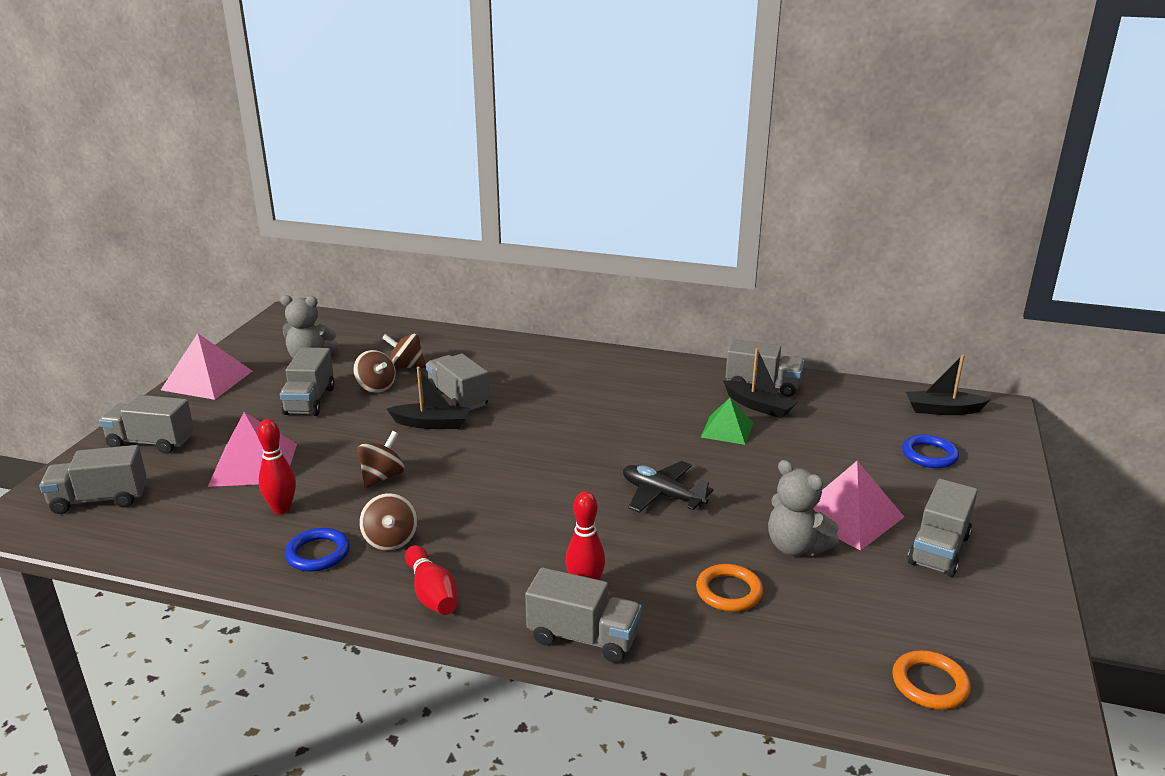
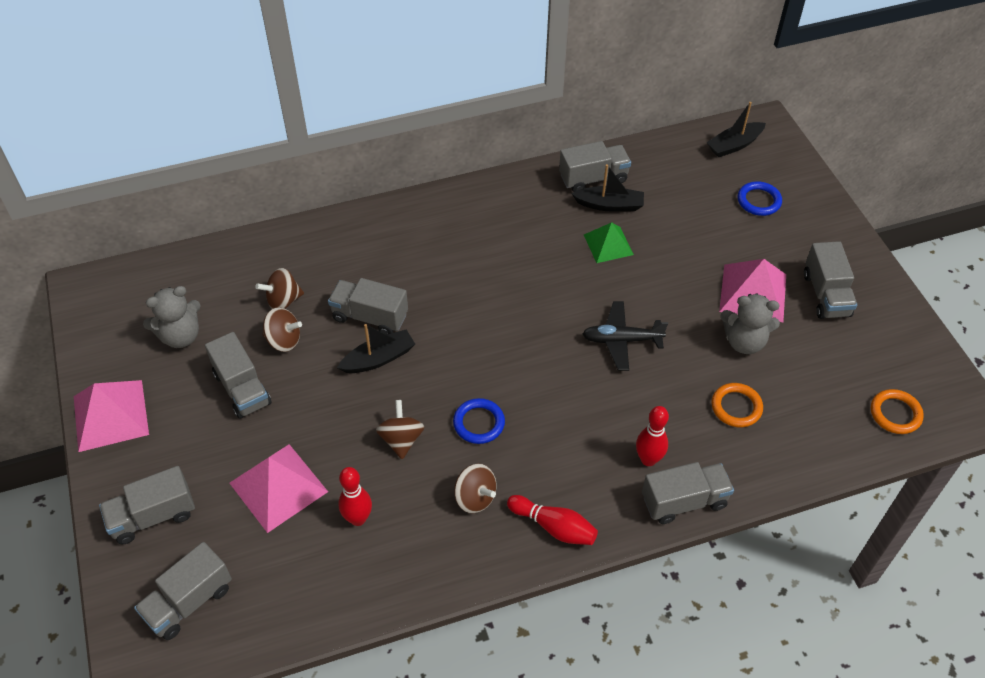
camera: 35 degrees left, 25 degrees up
(318, 553) = (435, 543): blue ring -> blue ring (479, 423)

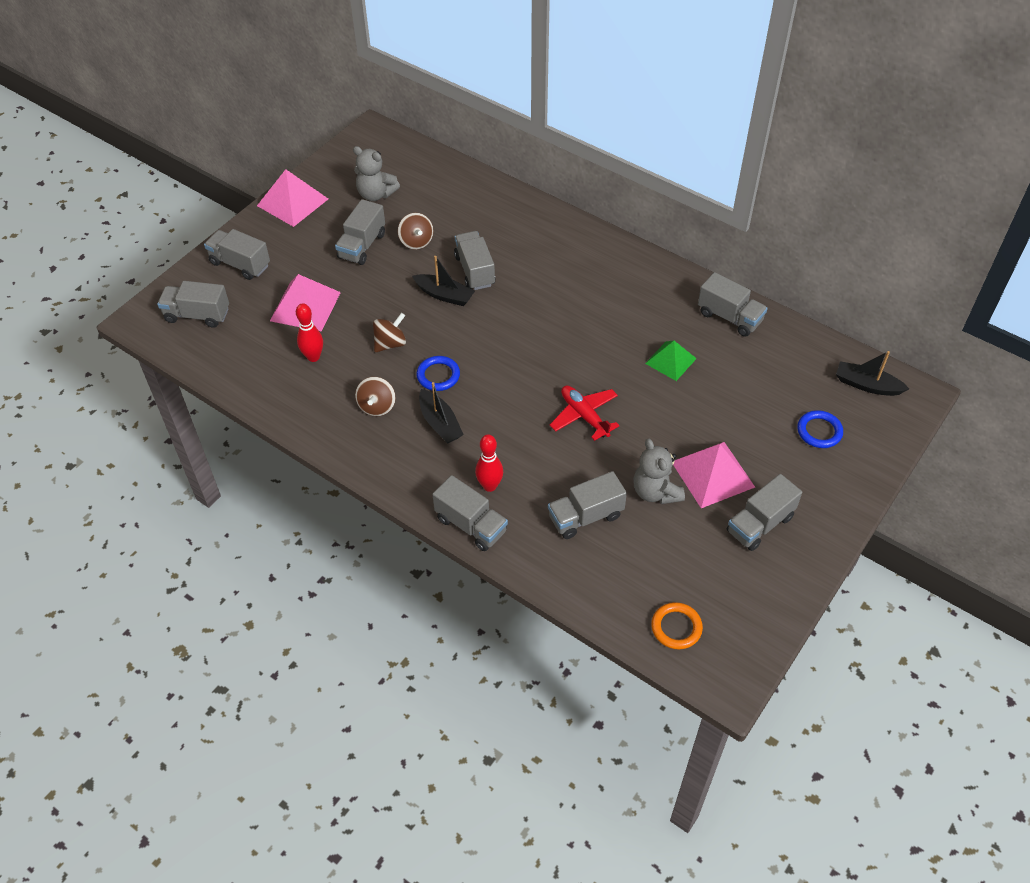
camera: 55 degrees right, 0 degrees up
(283, 301) = (447, 222): brown spinning top -> none
(554, 527) = (388, 461): red bowling pin -> none
(609, 205) = (712, 341): black boat -> black boat (440, 423)
(621, 340) = (584, 416): black plane -> red plane
(736, 407) = (585, 516): orange ring -> grey truck

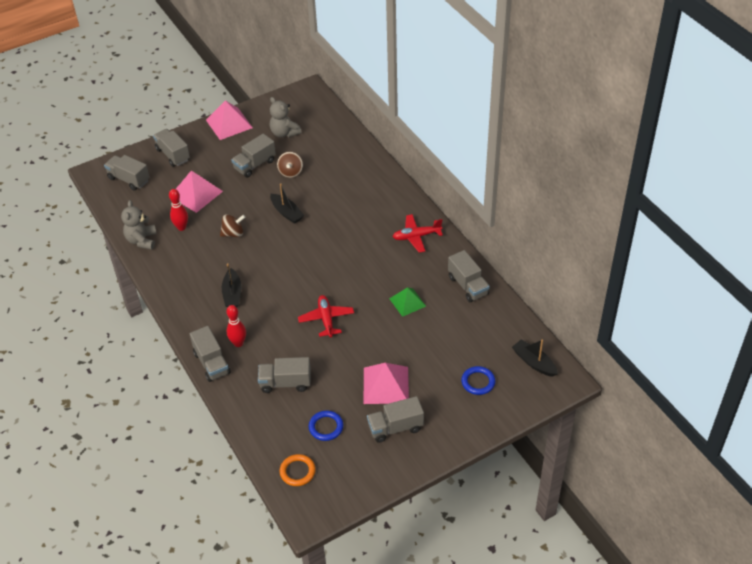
camera: 25 degrees right, 5 degrees down
(377, 406) = (200, 271): brown spinning top -> none
(438, 375) = (250, 263): blue ring -> blue ring (326, 427)
(475, 271) = (316, 202): grey truck -> none
(628, 276) = (416, 236): none -> red plane
(655, 492) = (340, 383): grey teddy bear -> grey teddy bear (142, 240)

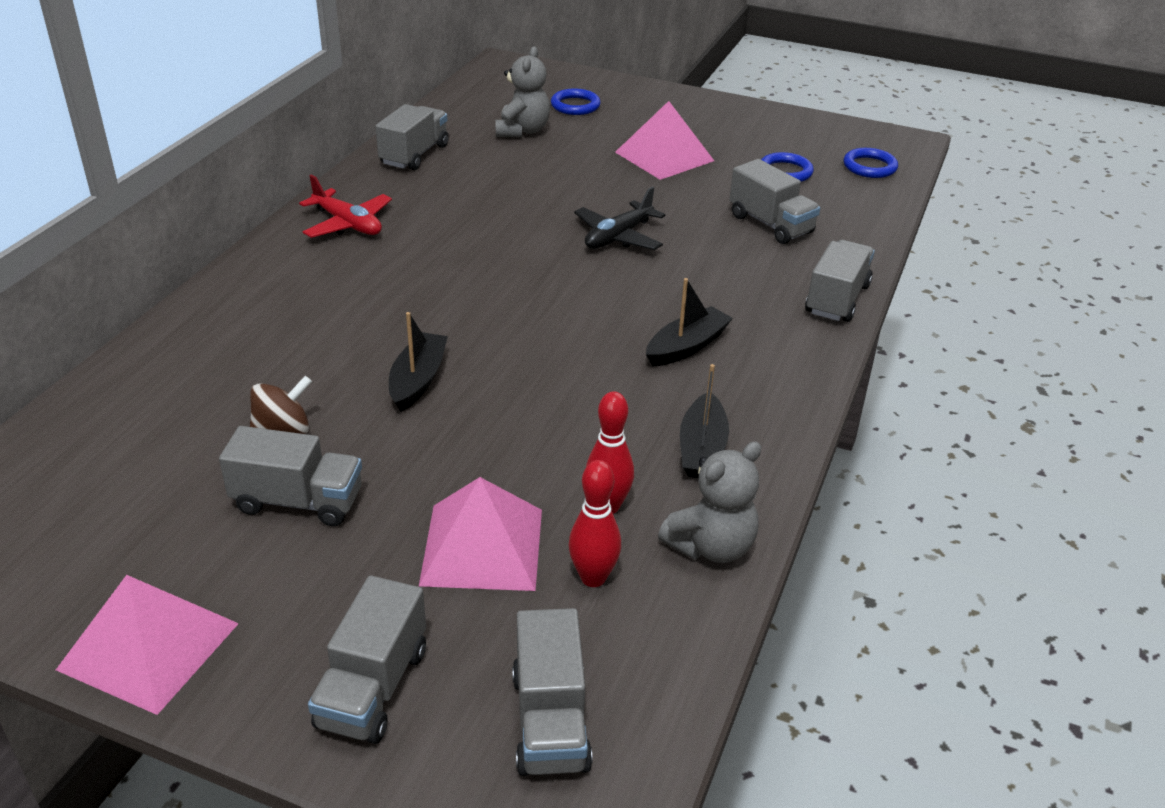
camera: 130 degrees left, 10 degrees down
(233, 233) = (545, 420): brown spinning top -> none
(238, 343) = (768, 293): red bowling pin -> red bowling pin (593, 577)
(284, 133) = (133, 512): grey teddy bear -> grey teddy bear (522, 131)
(297, 471) = (869, 167): orange ring -> blue ring
(326, 319) = (618, 237): red plane -> black plane
(395, 428) = (715, 131): grey truck -> none
(407, 302) = (501, 187): green pyramid -> none
(534, 362) = (499, 84): black boat -> black boat (702, 449)

